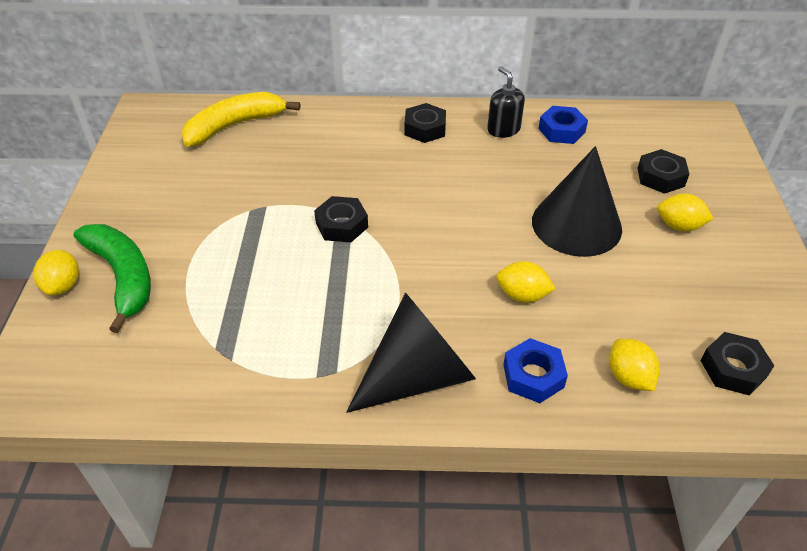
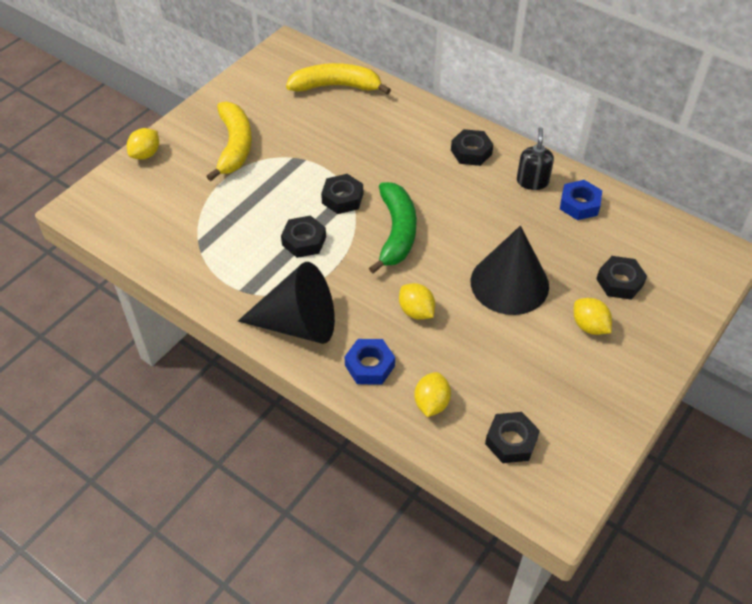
camera: 35 degrees right, 5 degrees up
(123, 277) = (182, 166): green banana -> green banana (396, 233)
(171, 228) = (234, 146): none -> yellow banana
(341, 286) = (304, 241): none -> black nut

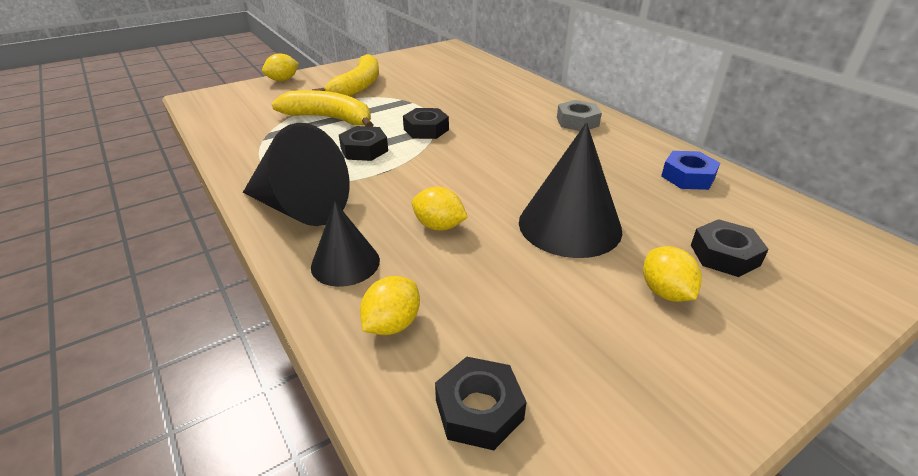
camera: 20 degrees right, 15 degrees down
(336, 86) = (473, 69): yellow banana -> yellow banana (330, 119)
(369, 365) = (345, 263): blue nut -> black cone
(396, 233) = (462, 161): green banana -> none
(416, 311) = (439, 226): yellow lemon -> yellow lemon turned 45 degrees counterclockwise
(471, 152) = (577, 122): black nut -> grey nut
(532, 181) = (636, 151): black soap dispenser -> none

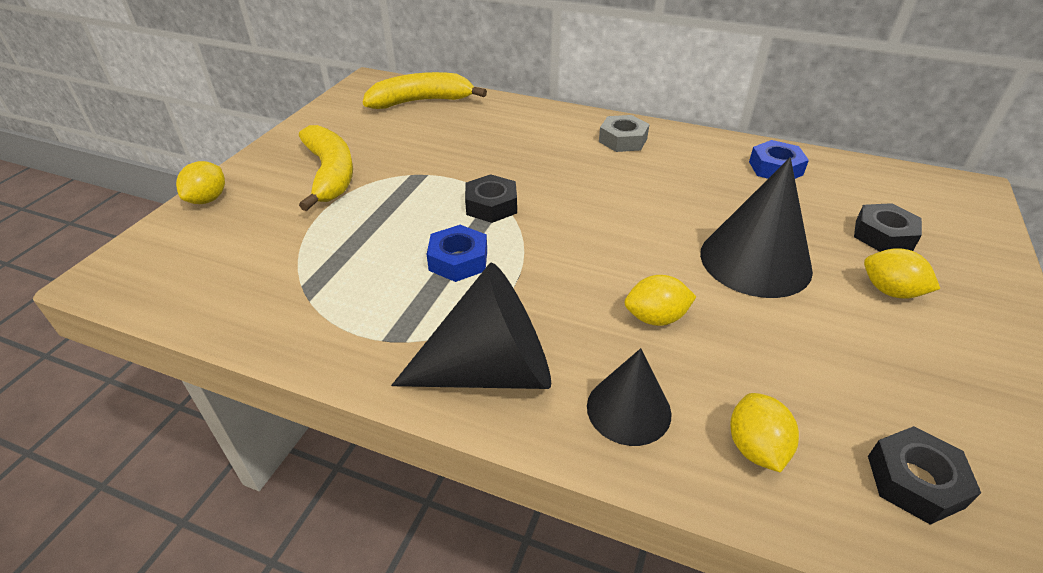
camera: 35 degrees left, 5 degrees up
(330, 119) = (357, 234): yellow banana -> yellow banana (421, 101)
(364, 150) = (458, 260): black nut -> blue nut

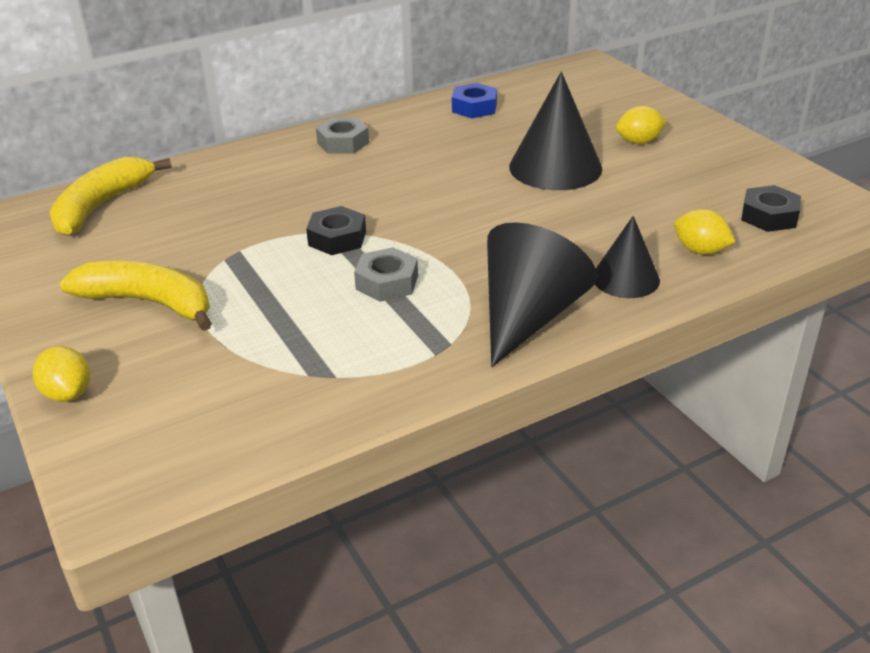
camera: 50 degrees left, 5 degrees down
(458, 260) = (387, 282): blue nut -> grey nut
(655, 318) = (560, 230): yellow lemon -> none
(883, 235) = (591, 114): black nut -> none

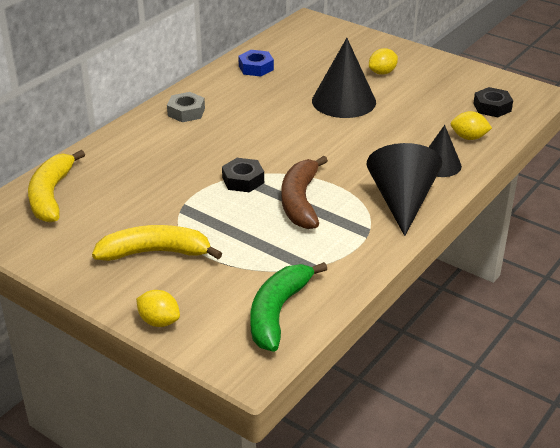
camera: 25 degrees left, 0 degrees up
(223, 427) = (278, 312): none -> green banana
(387, 282) = (300, 201): grey nut -> brown banana

